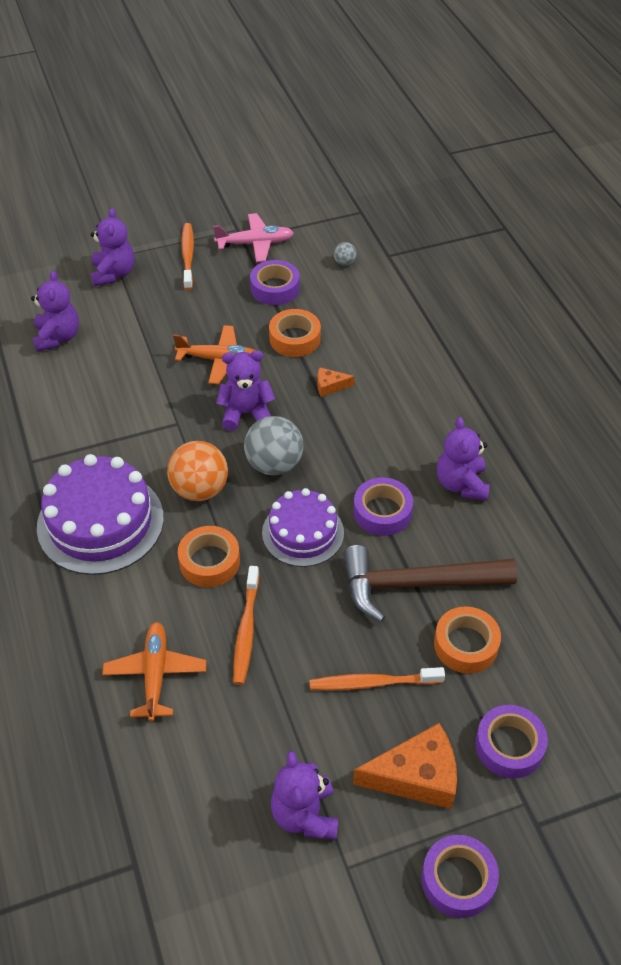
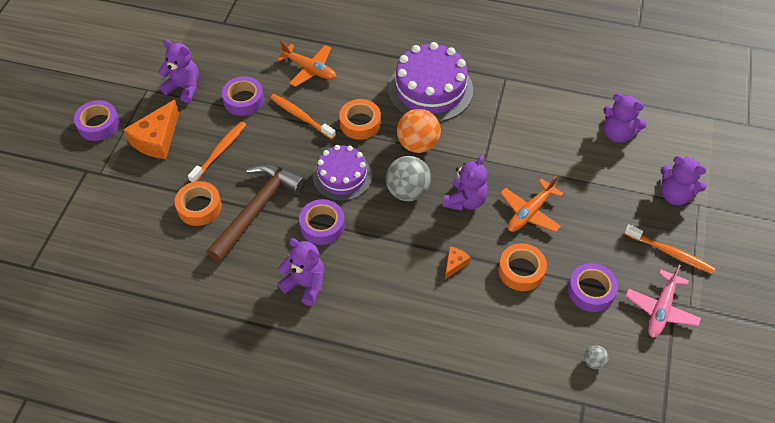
camera: 125 degrees right, 5 degrees up
(509, 746) = (130, 187): purple tape -> purple tape (244, 100)

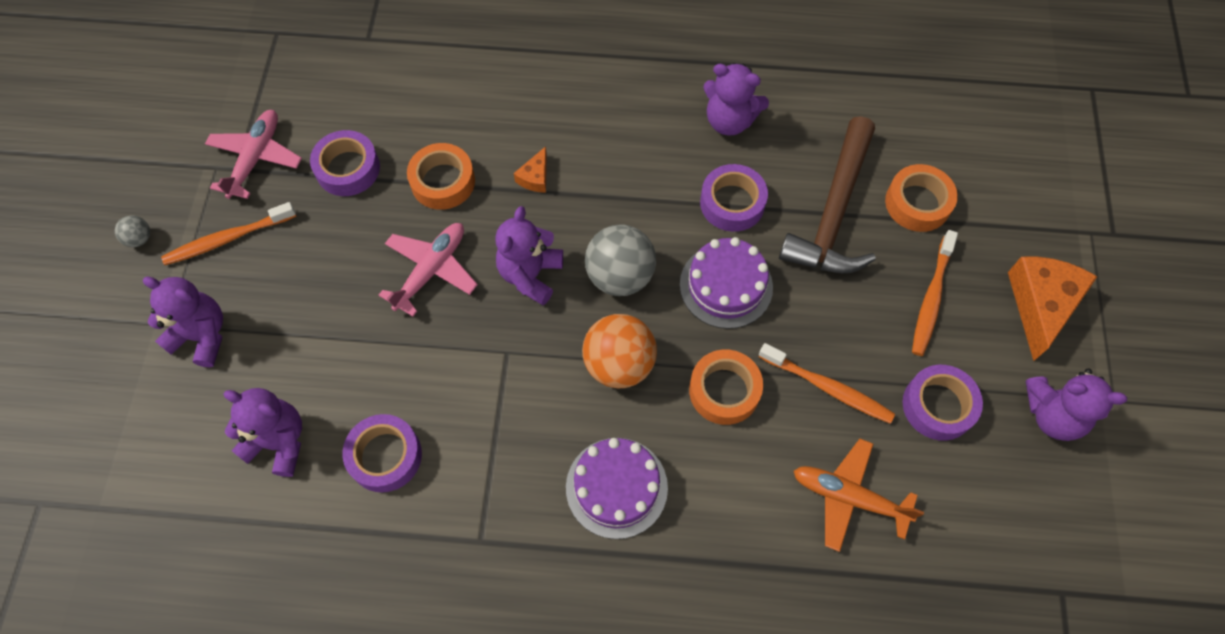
camera: 170 degrees right, 10 degrees up
(98, 124) = (1148, 316): purple tape -> purple tape (385, 456)
(430, 89) = (616, 487): purple cake -> purple cake, size x0.65
(530, 212) = (431, 270): orange plane -> pink plane
(594, 362) = (351, 84): grey ball -> grey ball (139, 239)
(670, 253) = (228, 239): orange toothbrush -> orange toothbrush turned 45 degrees counterclockwise

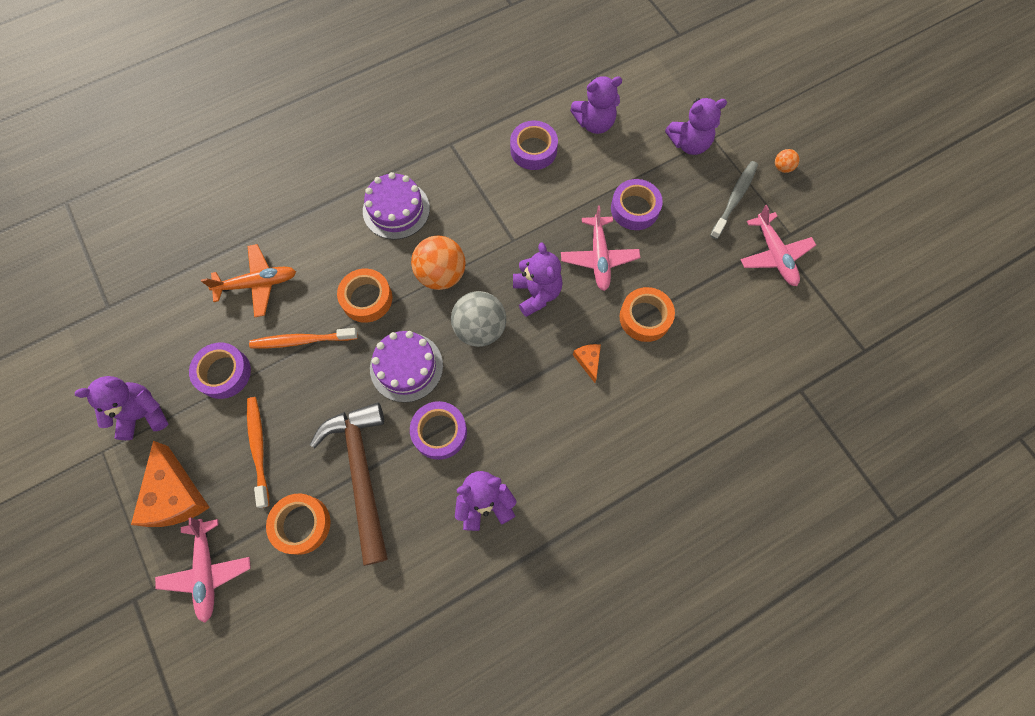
camera: 145 degrees right, 5 degrees up
(139, 239) = (782, 167): grey ball -> orange ball
(228, 239) = (734, 199): orange toothbrush -> grey toothbrush
(348, 168) = (712, 286): purple tape -> purple tape (634, 209)
(1030, 217) = (207, 571): none -> pink plane

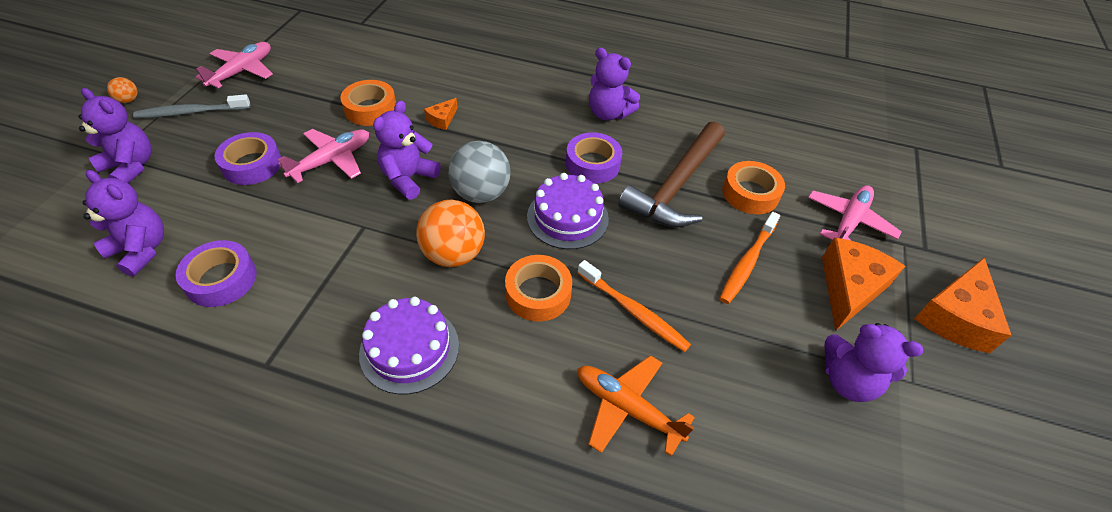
camera: 135 degrees left, 20 degrees down
(88, 540) = (955, 317): none -> orange cheese
(224, 373) = (735, 348): purple tape -> none

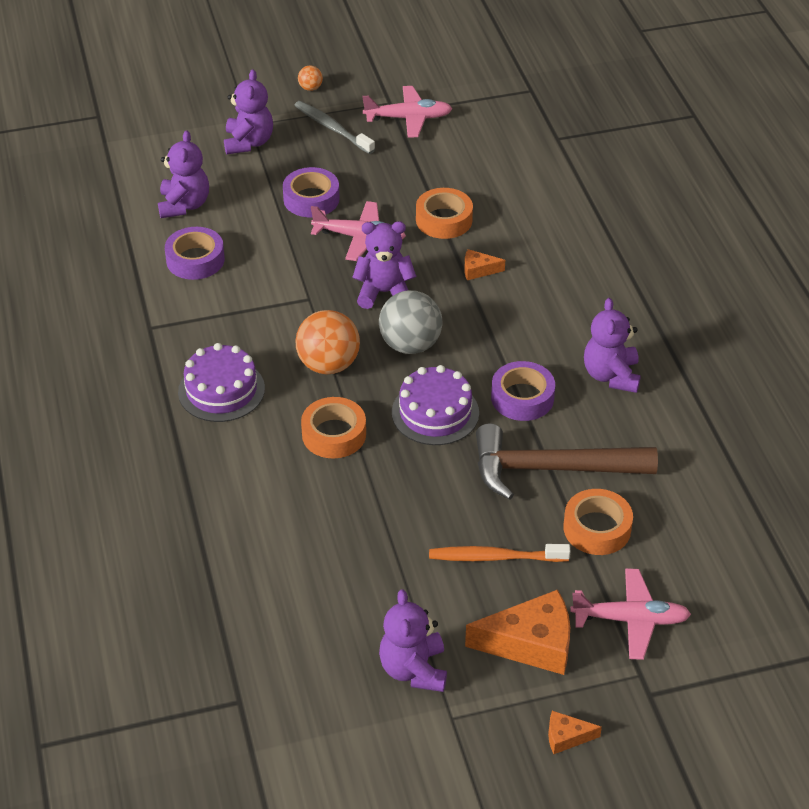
camera: 60 degrees right, 5 degrees down
(627, 408) = (270, 535): orange plane -> none
(633, 311) = (367, 501): orange toothbrush -> none
(955, 317) = (566, 737): orange cheese -> orange cheese, size x0.48

